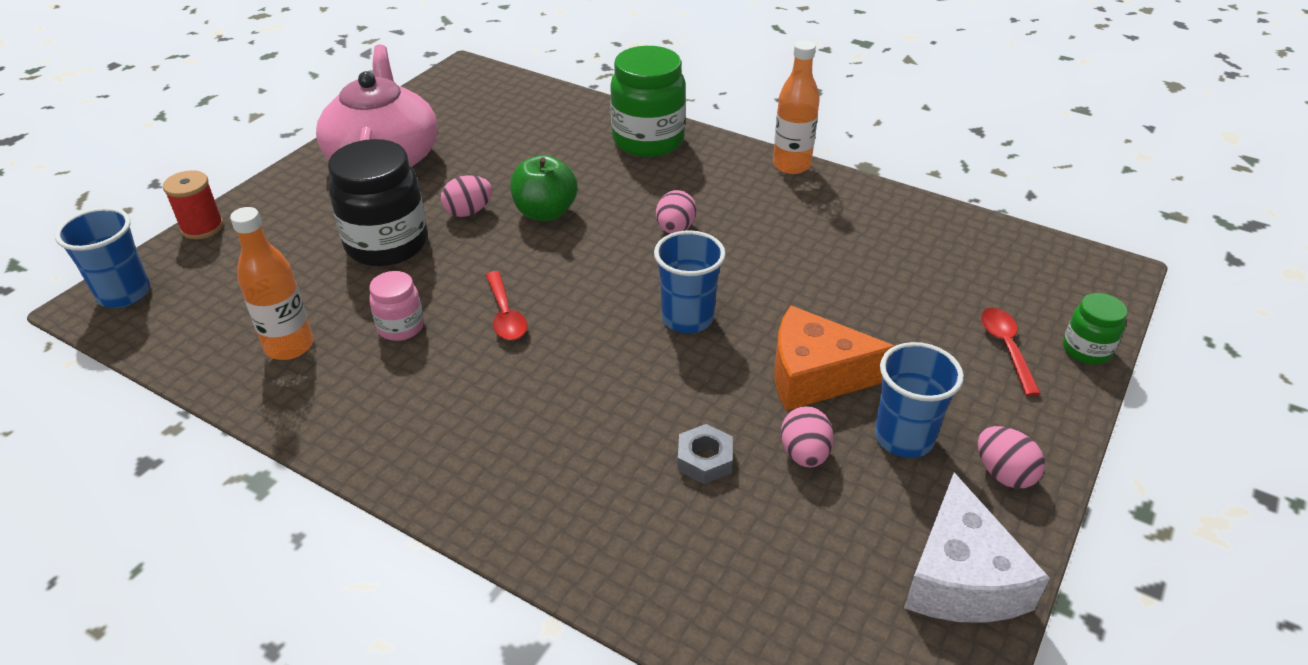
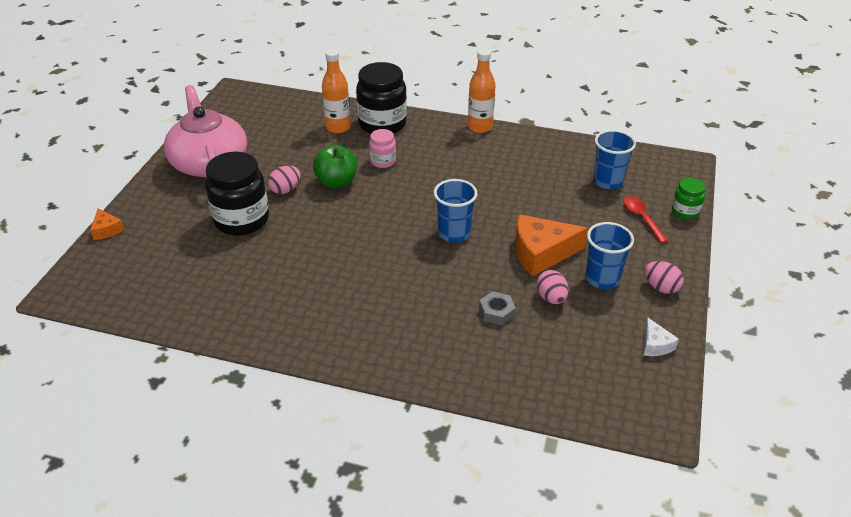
camera: 15 degrees left, 0 degrees up
(124, 293) = (77, 282): blue cup -> blue cup (608, 181)
(202, 227) = (106, 230): red spool -> orange cheese
(289, 346) = (211, 295): orange bottle -> orange bottle (338, 127)
(401, 327) = (278, 270): pink jar -> pink jar (383, 161)
(505, 315) = (341, 251): red spoon -> none
(648, 141) = (382, 124): green jar -> black jar
(675, 229) = (424, 180): pink egg -> none
(961, 577) = (655, 345): white cheese -> white cheese, size x0.50

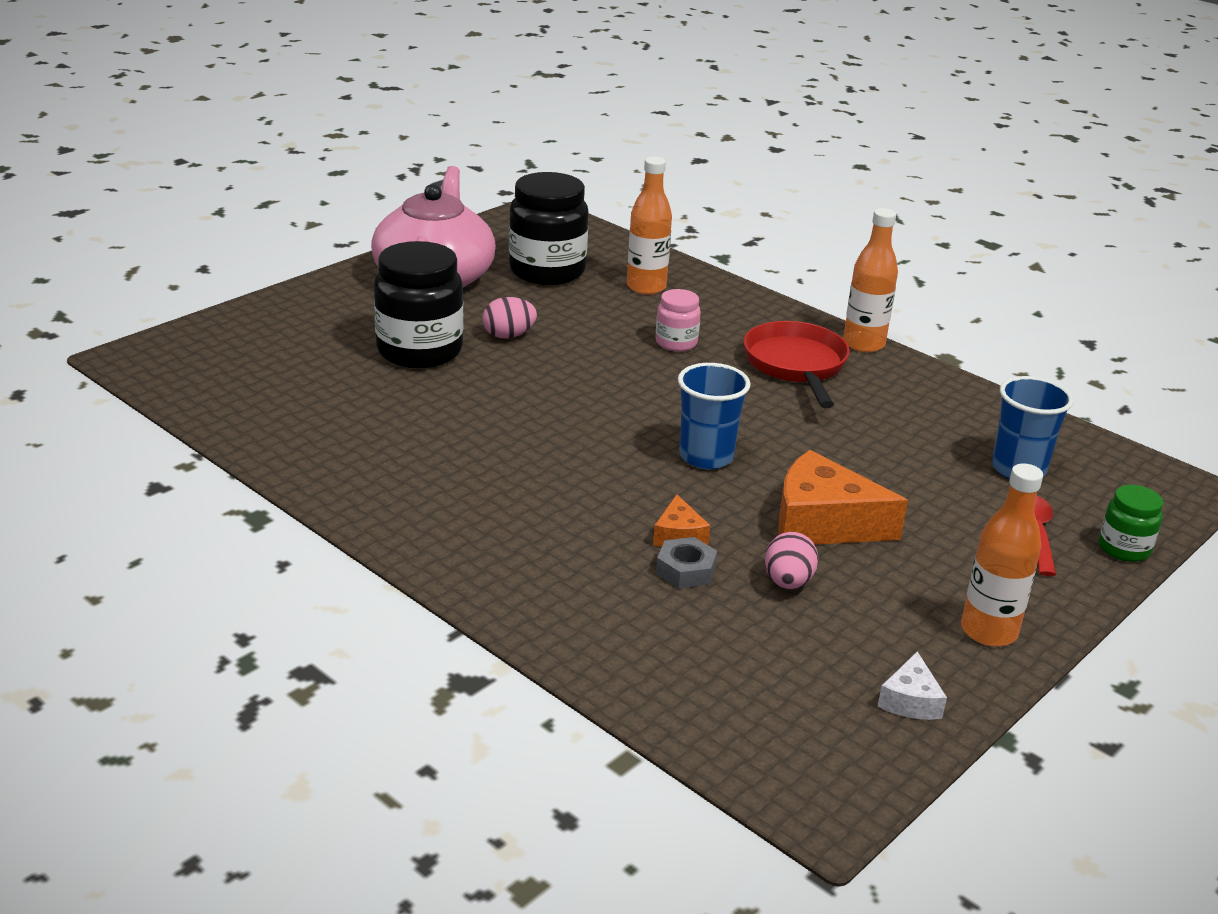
camera: 25 degrees right, 10 degrees down
(106, 230) = (243, 311): orange cheese -> orange cheese (679, 536)
(336, 182) = (587, 347): green apple -> none
(382, 124) = (715, 301): black jar -> black jar (547, 271)
(456, 154) = (796, 365): none -> red pan
(602, 279) = (895, 587): blue cup -> none
(661, 287) = (988, 631): pink egg -> orange bottle

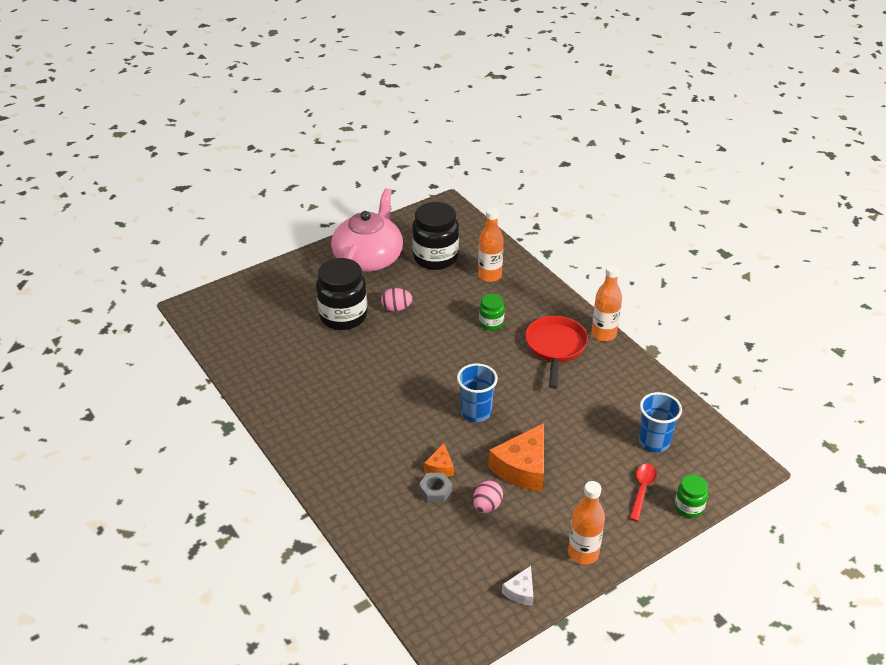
camera: 15 degrees right, 10 degrees up
(676, 343) = (491, 323): pink jar -> green jar
(823, 523) = (523, 467): orange cheese -> orange cheese turned 90 degrees counterclockwise

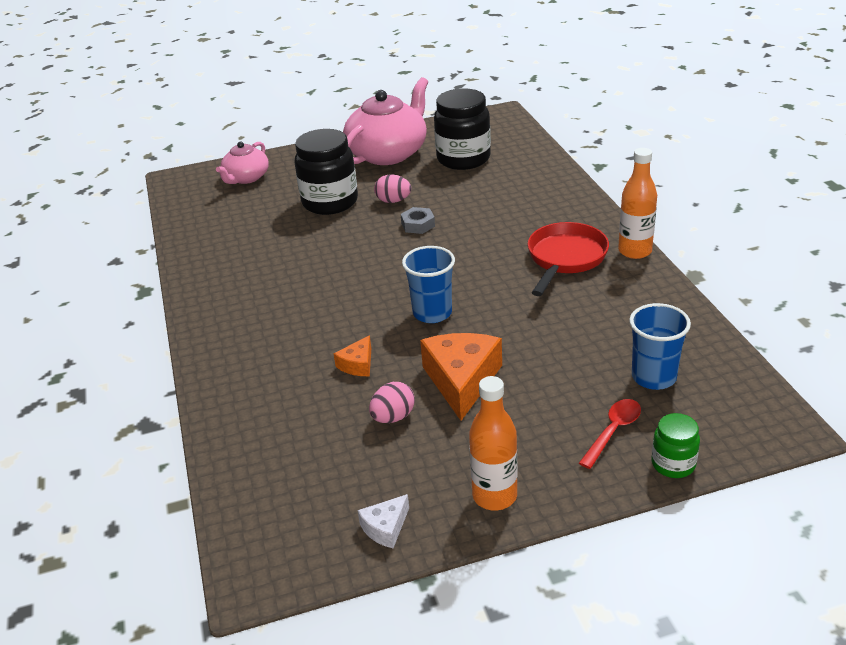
camera: 20 degrees right, 5 degrees down
(255, 298) = (246, 178): none -> pink teapot
(435, 490) = (338, 389): grey nut -> grey nut (418, 225)
(489, 275) = (518, 180): orange bottle -> none
(491, 323) = (497, 225): green jar -> none
(523, 467) = (461, 381): orange cheese -> orange cheese turned 135 degrees clockwise

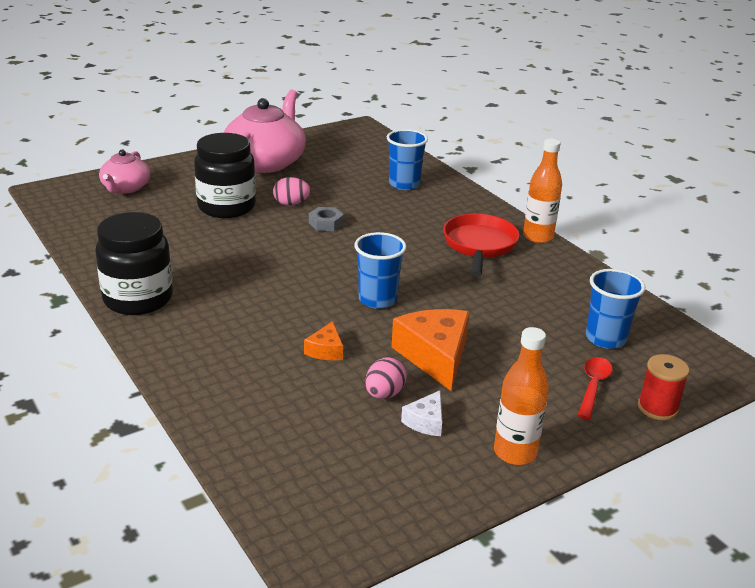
camera: 20 degrees left, 5 degrees down
(386, 528) = (425, 493): white cheese -> white cheese (426, 421)
(463, 159) = (342, 165): black jar -> black jar (138, 299)
(518, 182) = (404, 184): none -> blue cup
(673, 464) = (657, 408): green jar -> red spool

